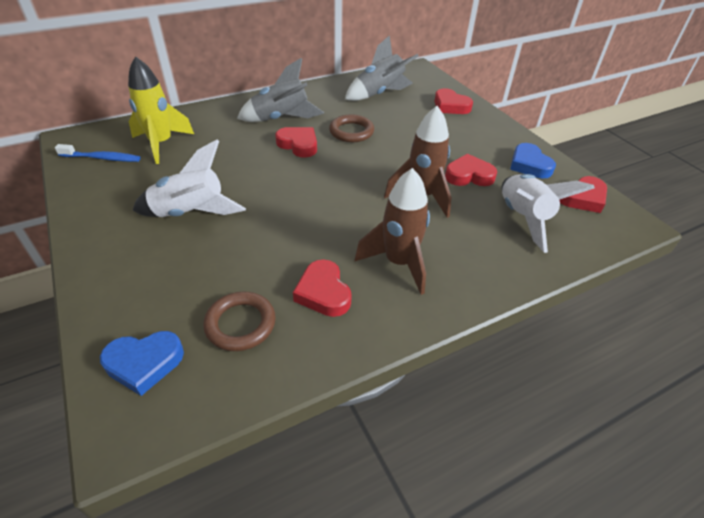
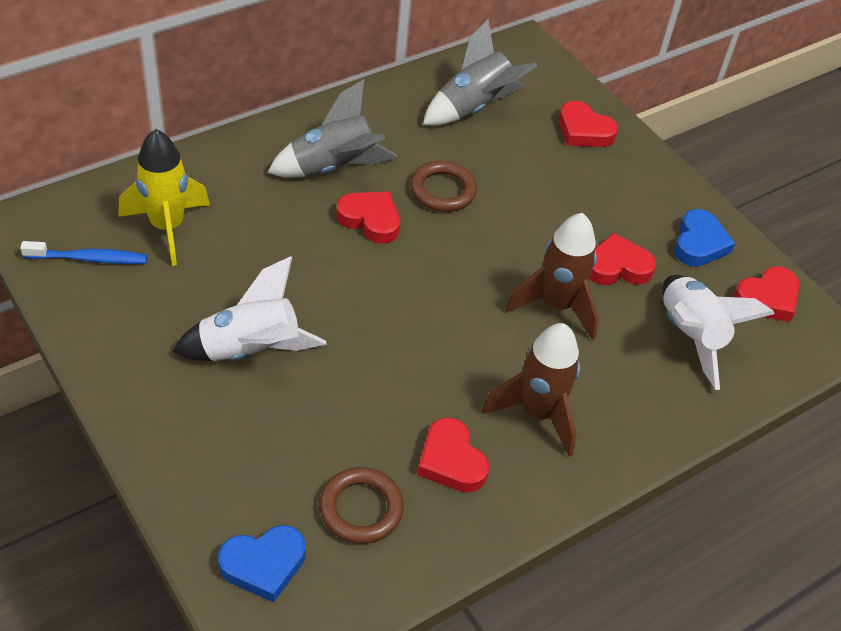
camera: 10 degrees left, 5 degrees up
(529, 165) = (699, 243): blue heart -> blue heart turned 135 degrees counterclockwise

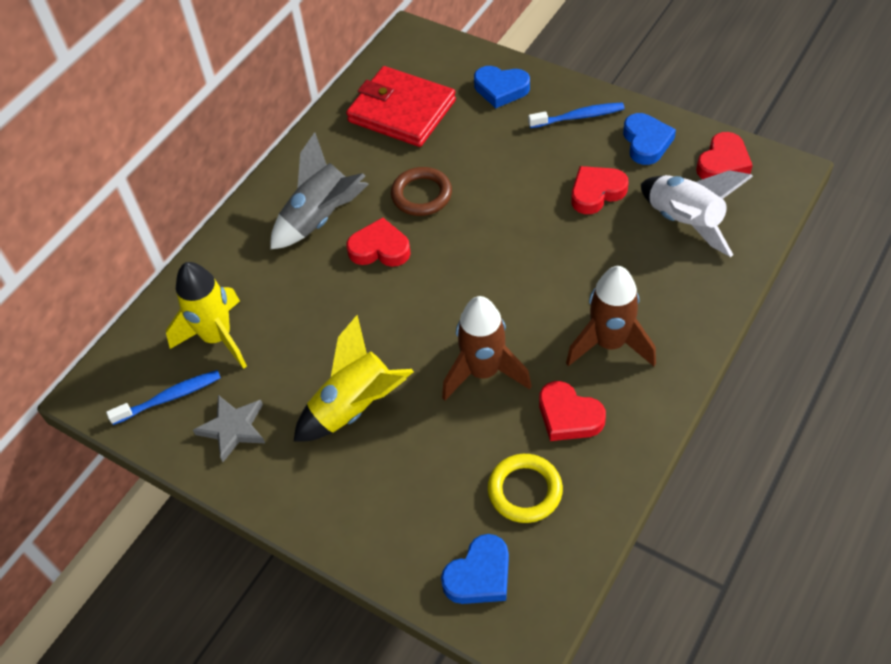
camera: 15 degrees left, 5 degrees up
(126, 313) = (233, 428): none -> grey star
(251, 351) = (356, 407): white rocket -> yellow rocket
(361, 509) = (525, 491): brown ring -> yellow ring
(474, 108) = (402, 111): grey rocket -> red wallet
(556, 306) = (570, 248): brown rocket -> brown rocket (483, 372)
(584, 130) = (501, 89): red heart -> blue heart
(645, 189) = (579, 117): none -> blue toothbrush

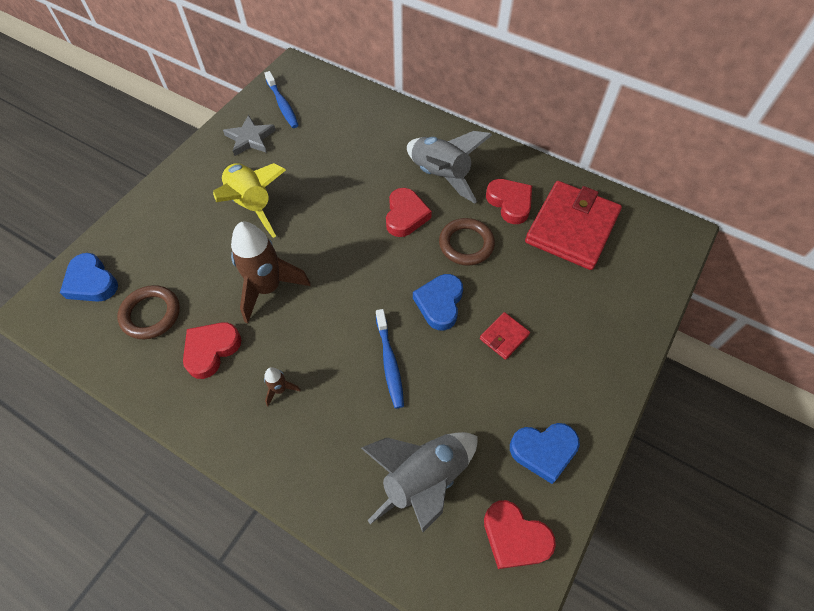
camera: 85 degrees right, 5 degrees up
(217, 338) = (329, 124): yellow rocket -> none
(501, 89) = (612, 310): blue heart -> blue heart (439, 303)
(525, 491) = (151, 314): yellow ring -> brown ring
(534, 166) = (504, 337): none -> red wallet
(579, 117) = (578, 383): blue toothbrush -> blue toothbrush (389, 362)
(596, 192) = (468, 392): red heart -> red heart (510, 203)
(609, 344) = (280, 389): brown rocket -> brown rocket, size x0.44
(685, 223) = (424, 479): white rocket -> grey rocket

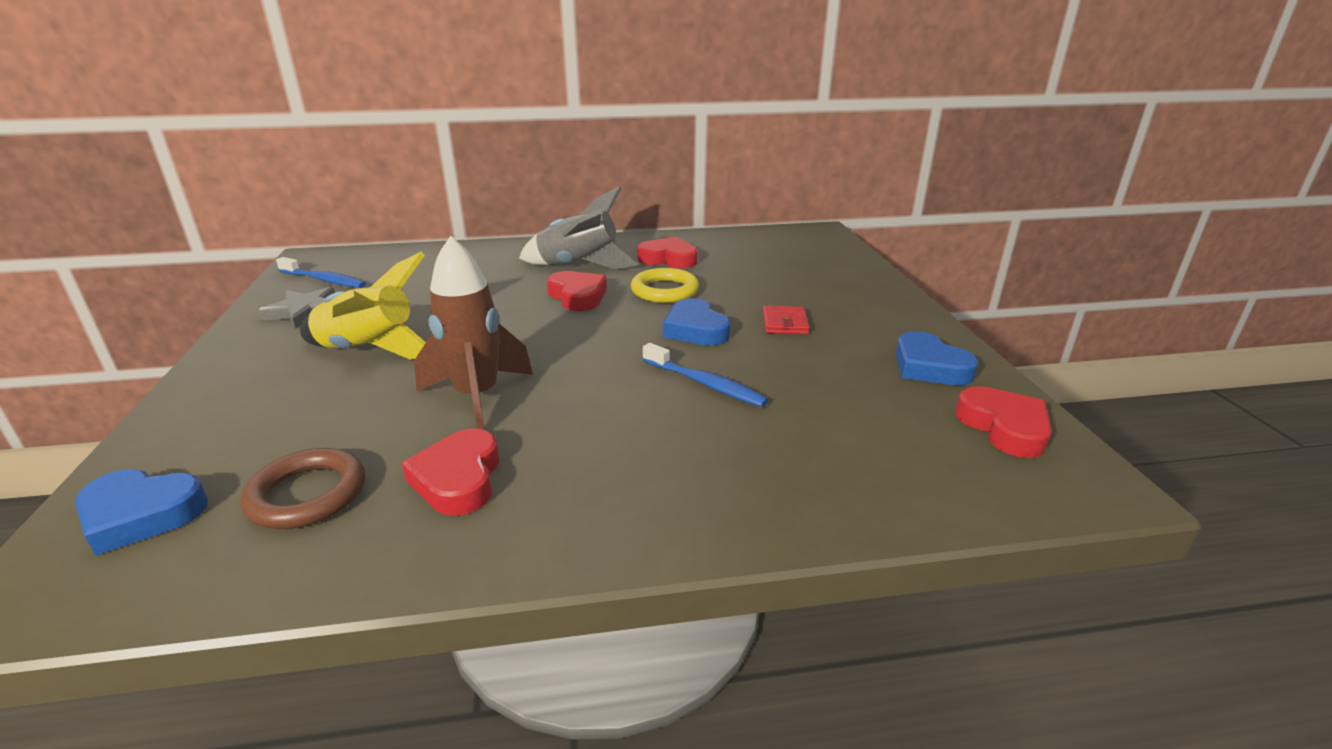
camera: 40 degrees left, 30 degrees down
(280, 389) = (606, 462): brown rocket -> none
(424, 479) = (868, 439): grey rocket -> none
(466, 244) = (664, 290): brown ring -> yellow ring
(515, 537) = (1004, 427): red heart -> red heart turned 105 degrees counterclockwise
(543, 451) = (929, 367): blue heart -> blue heart turned 105 degrees clockwise
(571, 228) = (741, 254): red wallet -> none

